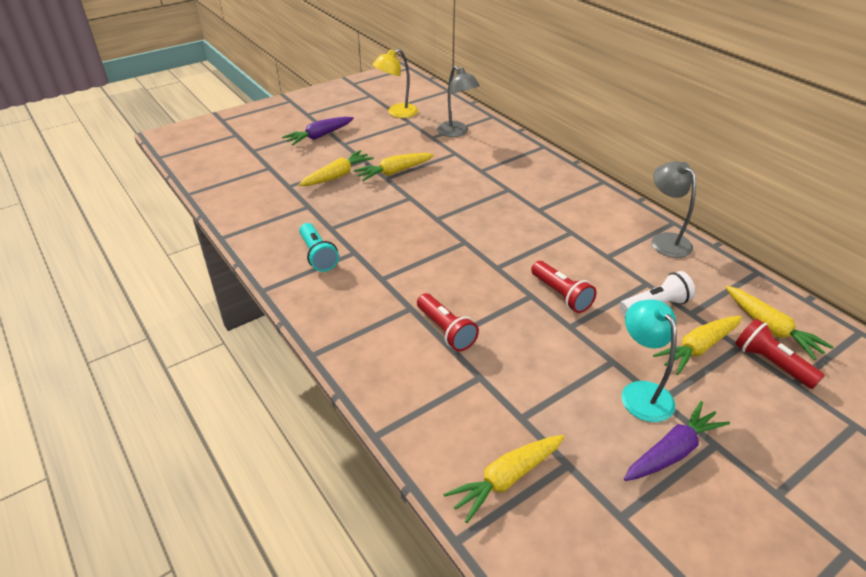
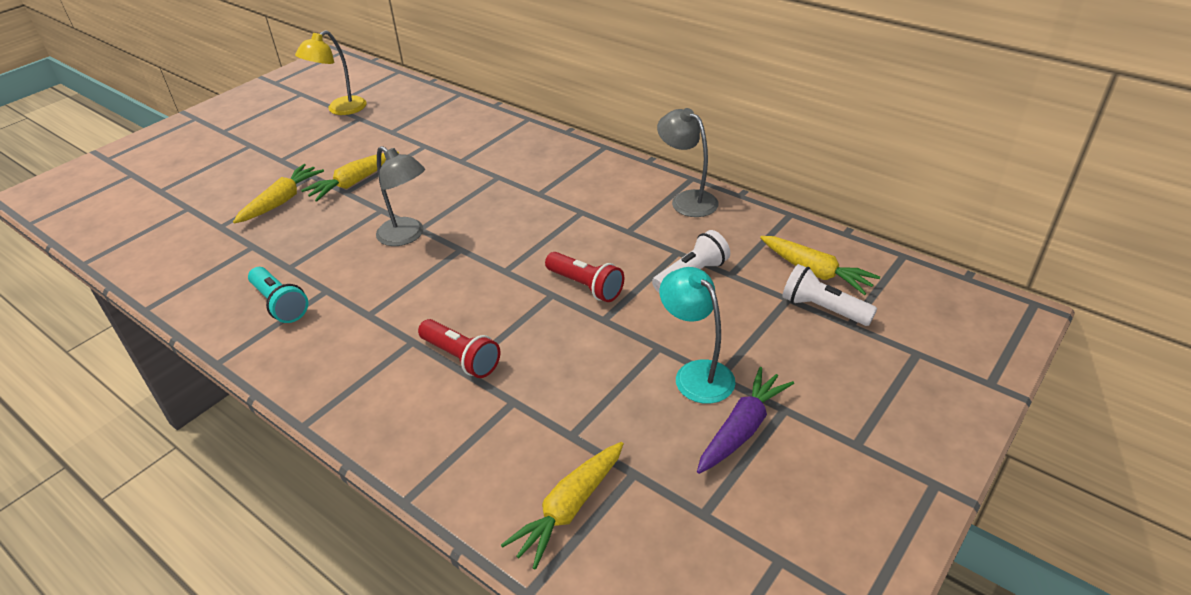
camera: 15 degrees left, 0 degrees up
(319, 136) = (246, 156): purple carrot -> none
(456, 132) = (420, 120): grey lamp -> grey lamp (407, 236)
(698, 348) = (746, 311): yellow carrot -> none
(771, 363) = (823, 309): red flashlight -> white flashlight

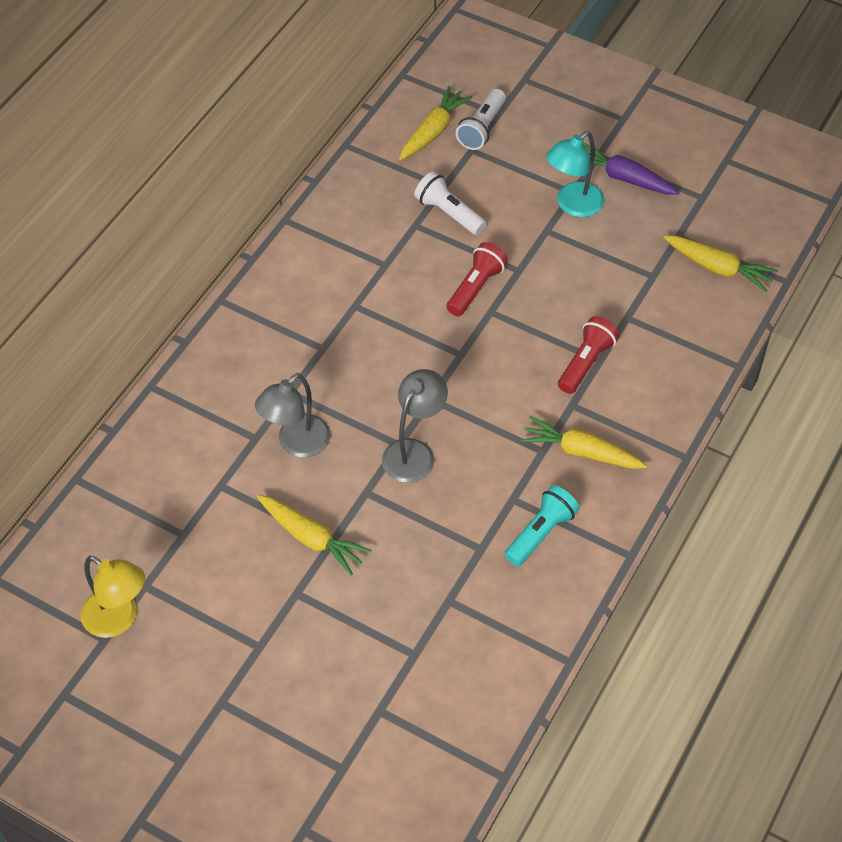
camera: 100 degrees left, 15 degrees up
(282, 201) = (357, 605): yellow carrot -> yellow carrot (581, 452)
(687, 200) = (327, 221): grey lamp -> grey lamp (296, 444)

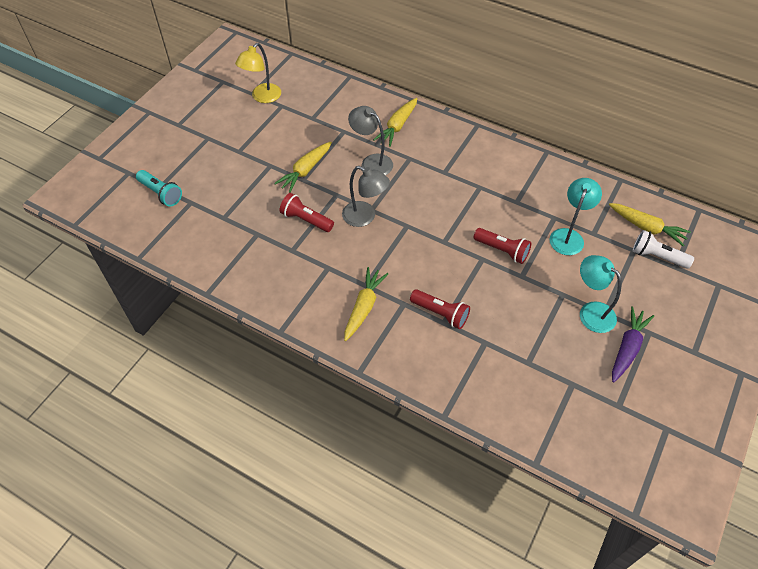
camera: 90 degrees right, 0 degrees up
(419, 532) = (306, 220): none -> red flashlight
(449, 213) = (568, 236): white flashlight -> turquoise lamp
(540, 533) = (301, 282): turquoise flashlight -> turquoise flashlight (161, 193)
(718, 268) = (542, 410): yellow carrot -> yellow carrot (397, 126)

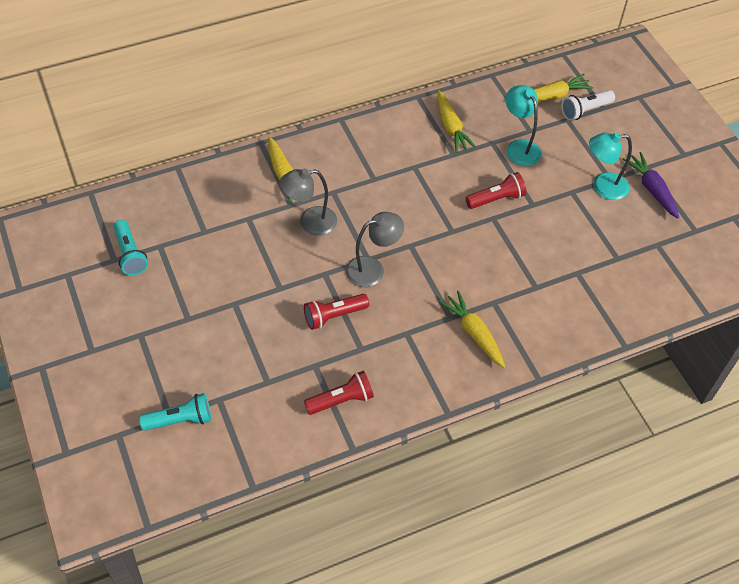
camera: 55 degrees left, 0 degrees up
(262, 97) = (130, 254): yellow lamp -> turquoise flashlight
(305, 170) = (270, 279): yellow carrot -> yellow carrot (451, 127)
(440, 313) = (525, 283): red flashlight -> red flashlight (341, 400)

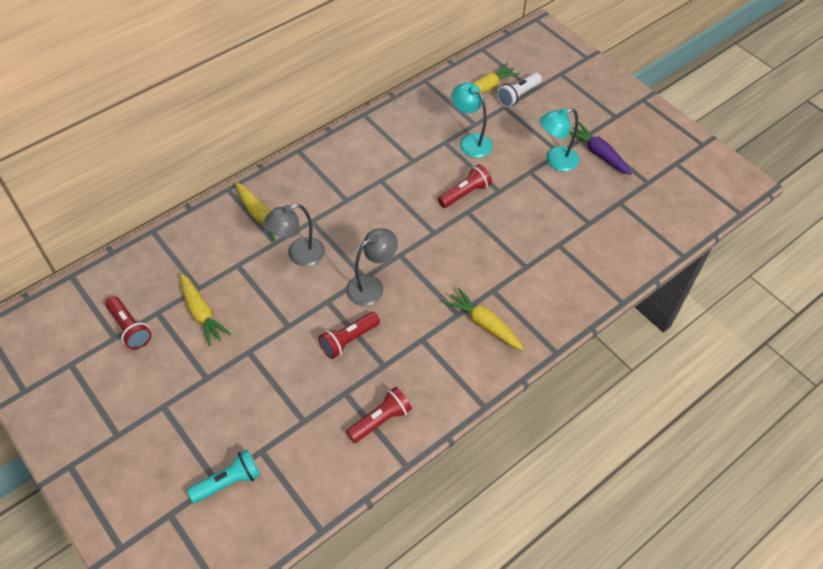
camera: 15 degrees left, 0 degrees up
(130, 254) = (129, 328): turquoise flashlight -> red flashlight
(451, 127) = (403, 136): yellow carrot -> yellow carrot (201, 313)

